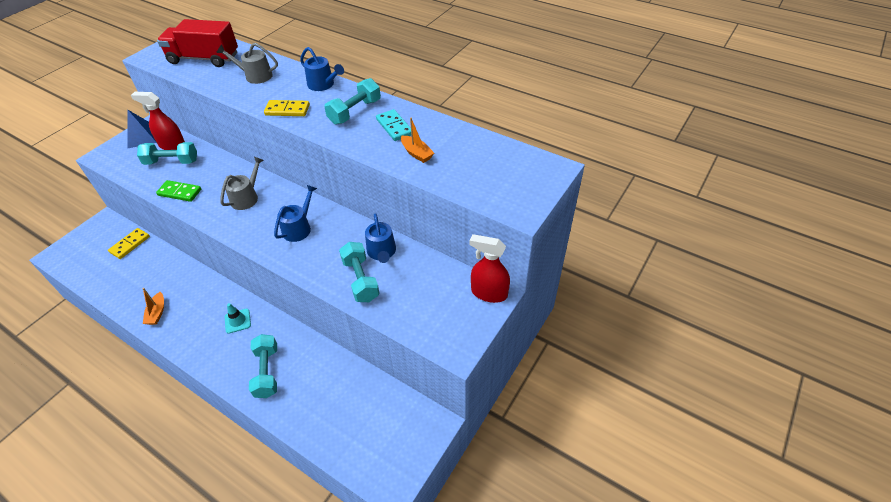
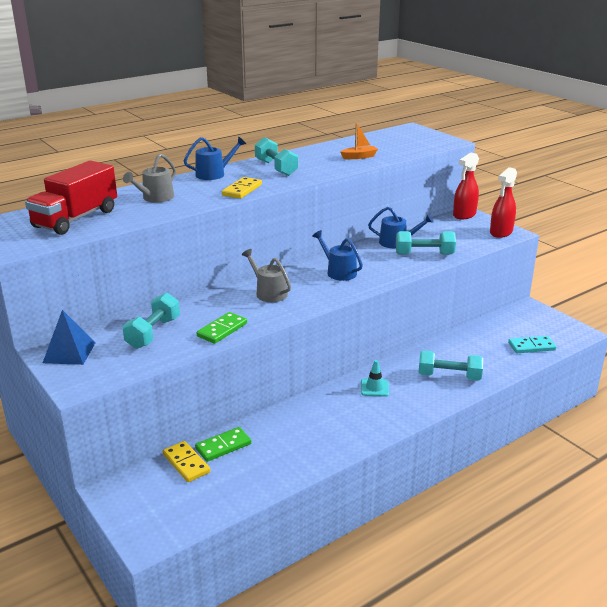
camera: 70 degrees left, 20 degrees down
(150, 256) = (223, 446): none -> green domino
(157, 313) = (330, 443): orange boat -> none
(172, 146) = (117, 331): red spray bottle -> red spray bottle (501, 232)
(394, 127) = (315, 159): turquoise domino -> turquoise domino (531, 346)

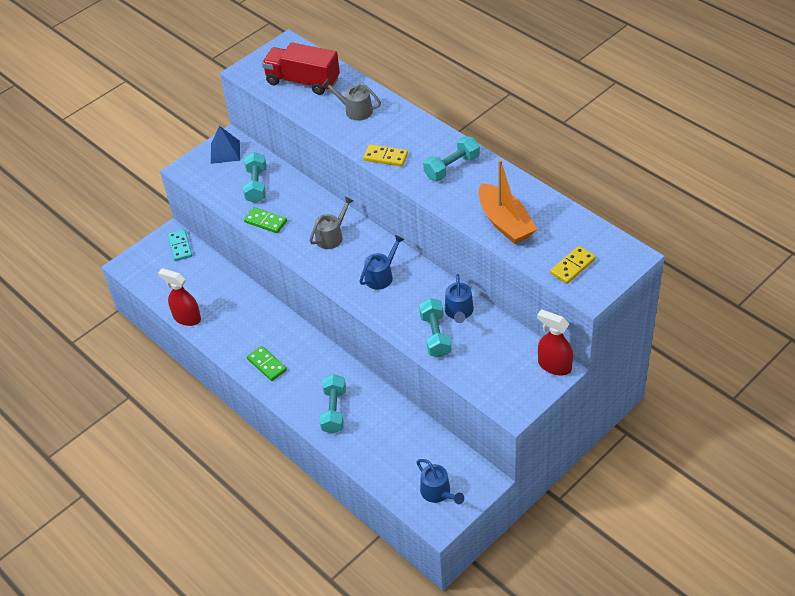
camera: 85 degrees right, 20 degrees up
(153, 333) = (256, 185): turquoise dumbbell -> turquoise dumbbell turned 75 degrees clockwise
(186, 463) = (200, 264): yellow domino -> yellow domino (572, 266)
(214, 174) = (423, 130): blue watering can -> blue watering can (438, 492)
(223, 446) = (220, 279): green domino -> green domino (267, 364)
(359, 157) = (505, 223): orange boat -> orange boat, size x1.99
(374, 388) = (308, 359): turquoise traffic cone -> none
(501, 232) = (510, 400): red spray bottle -> red spray bottle (187, 318)
(531, 346) = (399, 477): turquoise domino -> turquoise domino (180, 246)

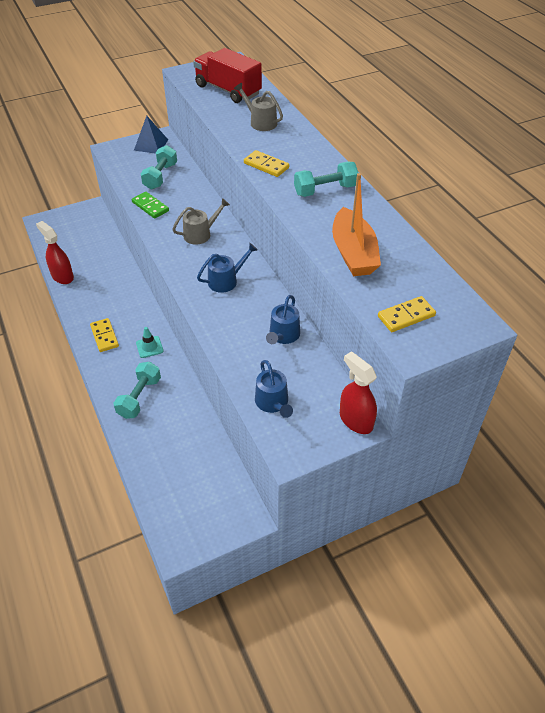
camera: 15 degrees right, 0 degrees up
(180, 246) = (92, 219): turquoise domino -> none
(267, 364) = (104, 336): green domino -> yellow domino
(317, 361) = (149, 347): none -> turquoise traffic cone
(435, 336) = (248, 351): turquoise dumbbell -> none
(438, 492) = (194, 514): blue watering can -> blue watering can (273, 403)

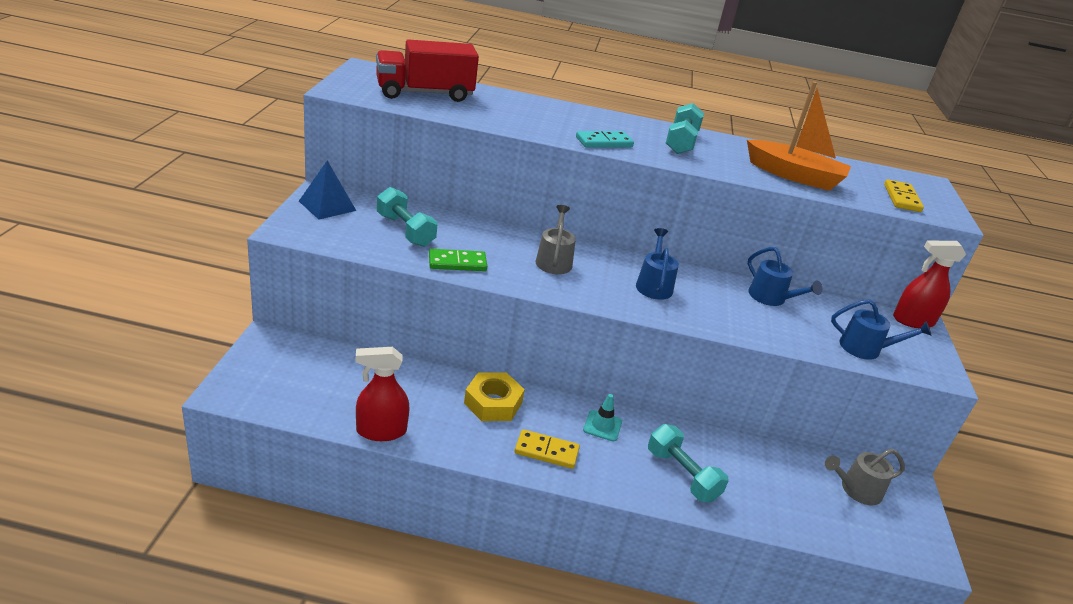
camera: 60 degrees left, 15 degrees down
(124, 299) = (493, 403): none -> yellow nut
(260, 122) = (517, 110): grey watering can -> grey watering can (856, 490)
(266, 165) = (604, 142): yellow domino -> turquoise domino

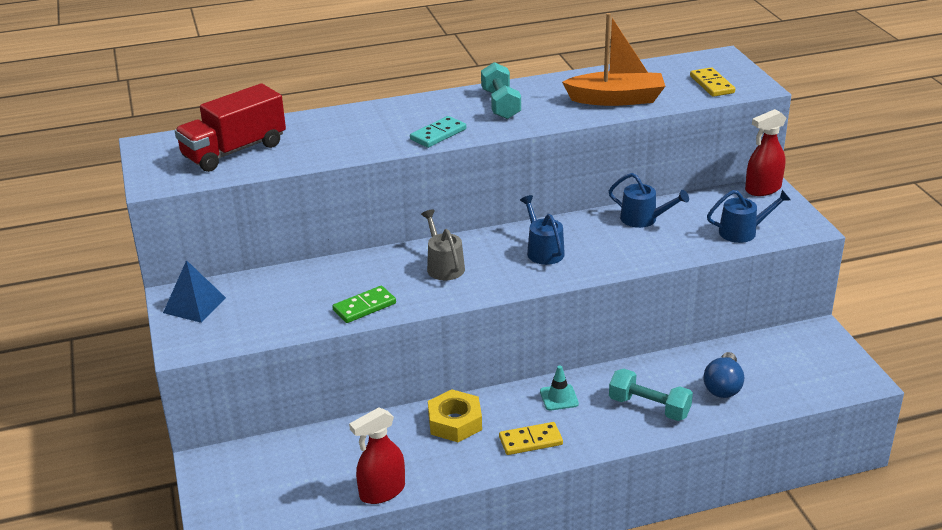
camera: 20 degrees left, 0 degrees up
(405, 230) = (290, 297): turquoise dumbbell -> none
(771, 490) = (723, 386): none -> blue light bulb
(856, 490) = (784, 354): grey watering can -> none

